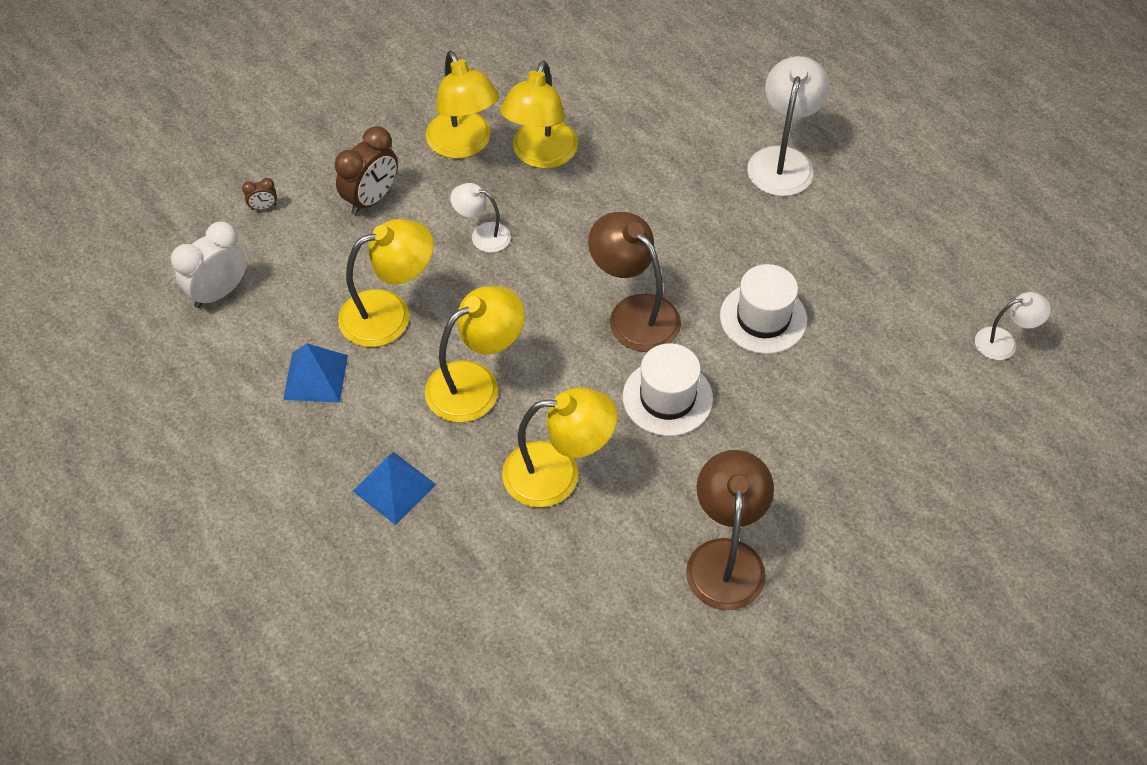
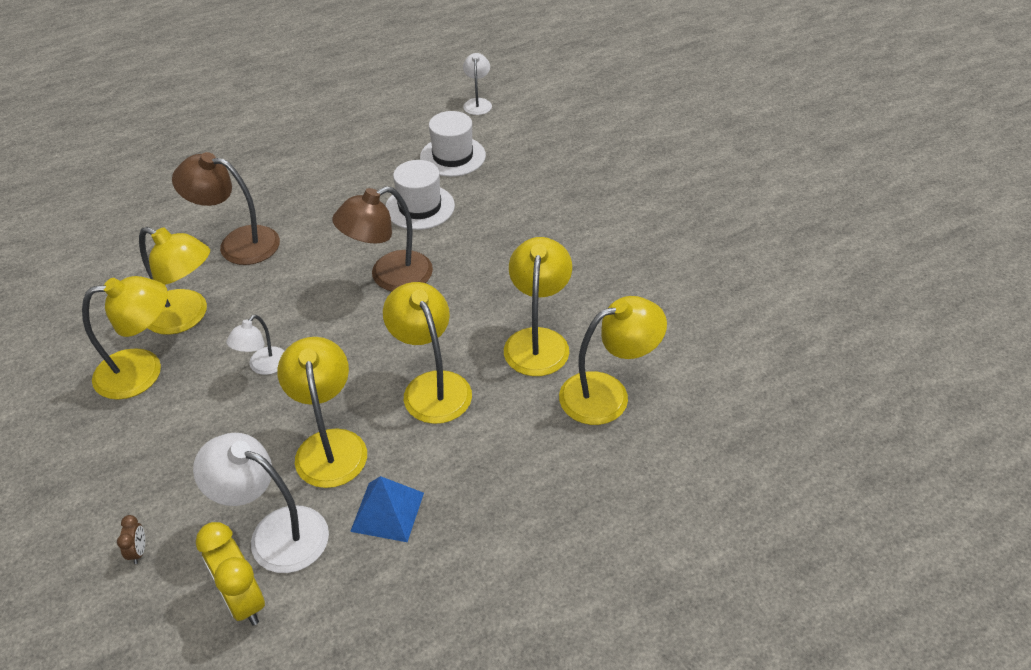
camera: 80 degrees left, 10 degrees down
(219, 292) = (243, 600): white clock -> yellow clock
(371, 199) = (176, 451): brown clock -> none
(394, 487) = (530, 454): blue pyramid -> none
(487, 553) = (607, 394): none -> yellow lamp
(667, 398) = (479, 268): white hat -> white hat (452, 156)
(726, 558) = (628, 255): brown lamp -> brown lamp (237, 243)
(783, 160) = (269, 175): white lamp -> white lamp (275, 533)

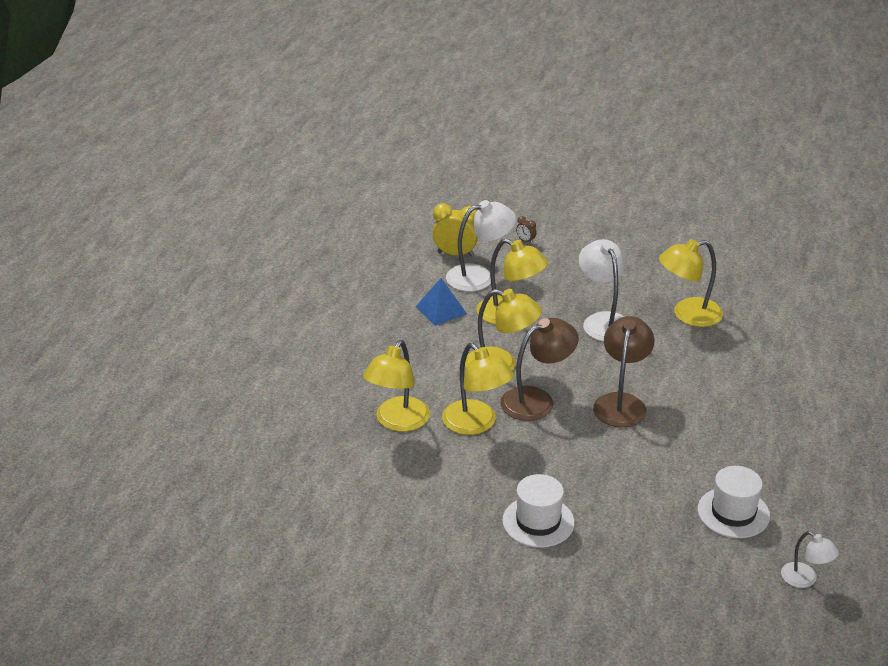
camera: 135 degrees right, 10 degrees down
(143, 371) = (657, 284): yellow lamp -> none
(237, 243) = (743, 362): brown lamp -> brown lamp (537, 400)
(263, 367) = (603, 321): white lamp -> white lamp, size x1.75
(420, 207) = (684, 457): white hat -> white hat (538, 522)

